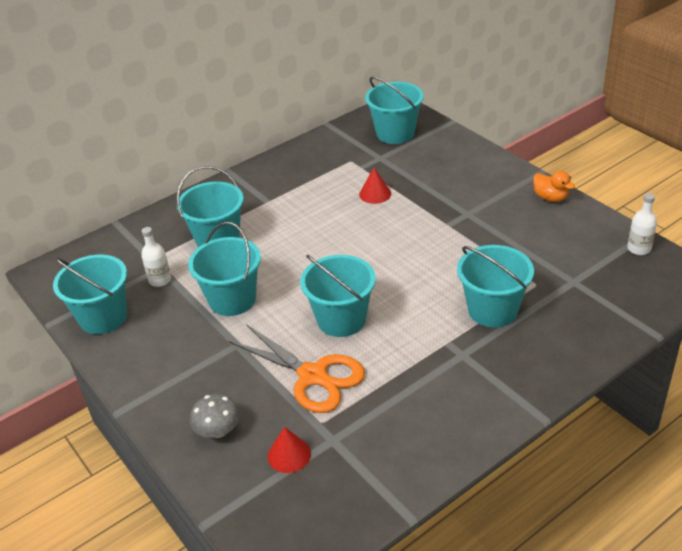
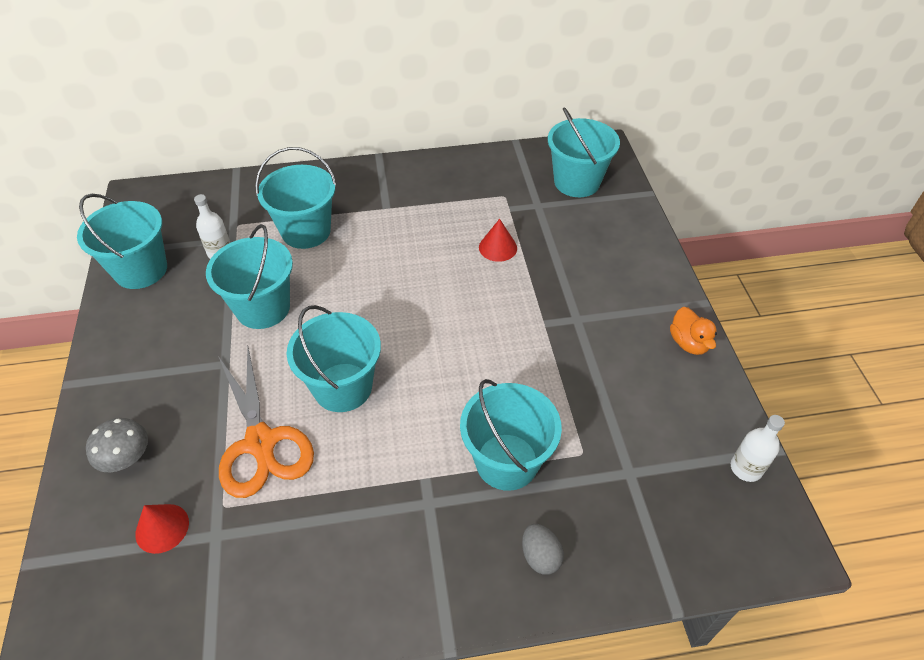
camera: 25 degrees right, 10 degrees up
(557, 348) = (540, 556): none -> grey egg

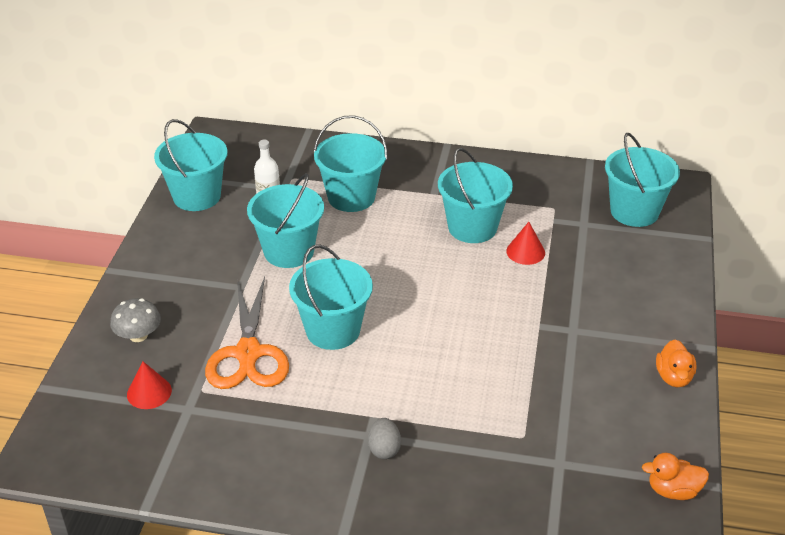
camera: 20 degrees right, 10 degrees down
(507, 461) = (451, 424): turquoise bucket -> turquoise bucket (472, 227)
(540, 556) = (447, 500): grey egg -> grey egg (384, 449)
(746, 468) = (673, 490): white bottle -> orange duck

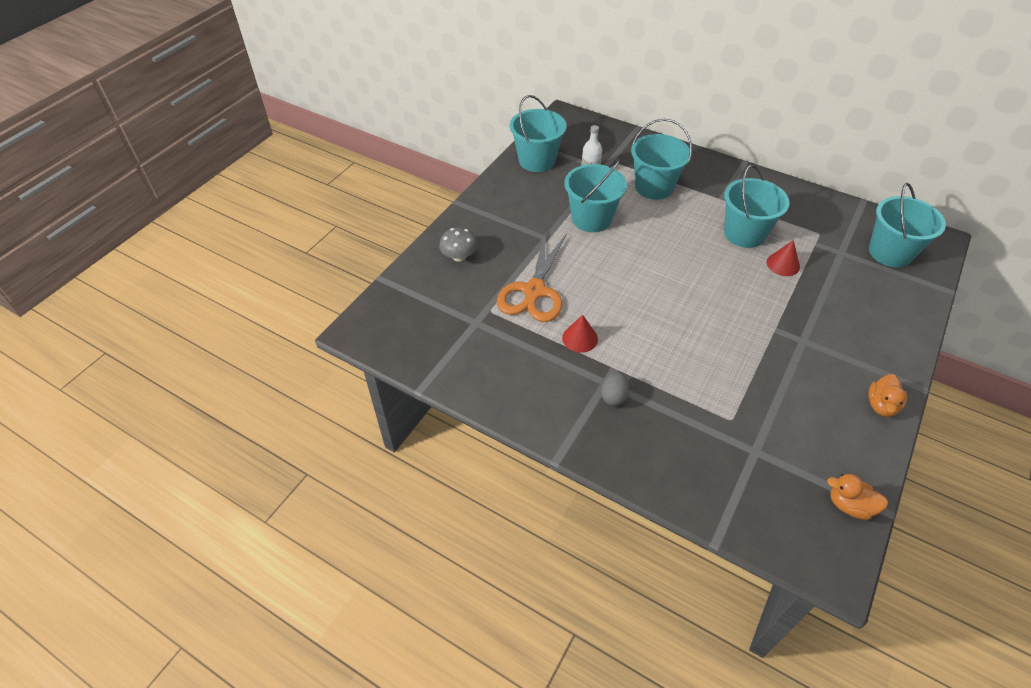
camera: 20 degrees right, 10 degrees up
(149, 392) = (452, 302): red cone -> red cone (580, 338)
(333, 330) = (605, 289): turquoise bucket -> none

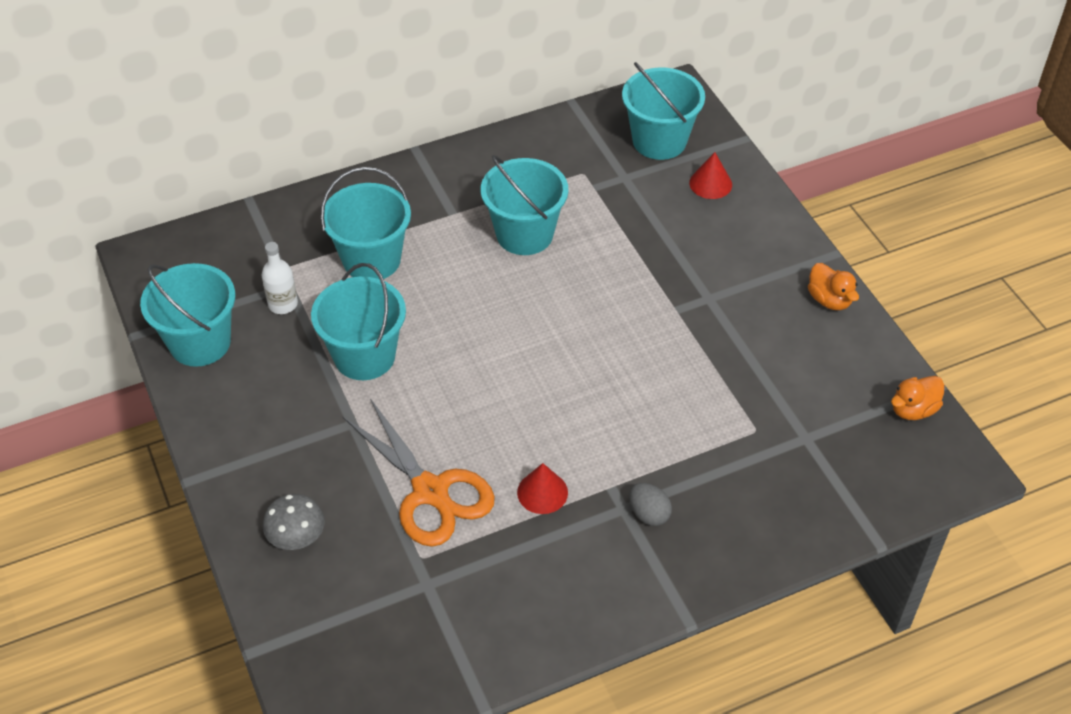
camera: 55 degrees left, 0 degrees up
(783, 264) = (597, 236): red cone -> red cone (710, 183)

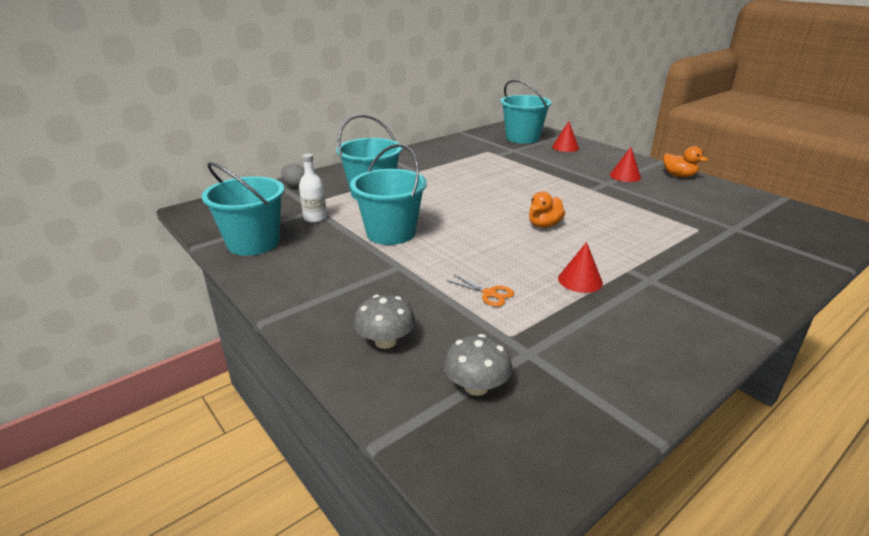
camera: 15 degrees left, 20 degrees down
(358, 613) = (476, 386): none -> grey mushroom
(430, 491) = (489, 294): orange scissors -> orange scissors, size x0.41
(524, 234) = (469, 173): turquoise bucket -> none
(649, 514) = (672, 279): grey egg -> grey egg (295, 186)
(747, 285) = (625, 176): none -> red cone
(913, 409) = (783, 208): orange duck -> orange duck (544, 225)

